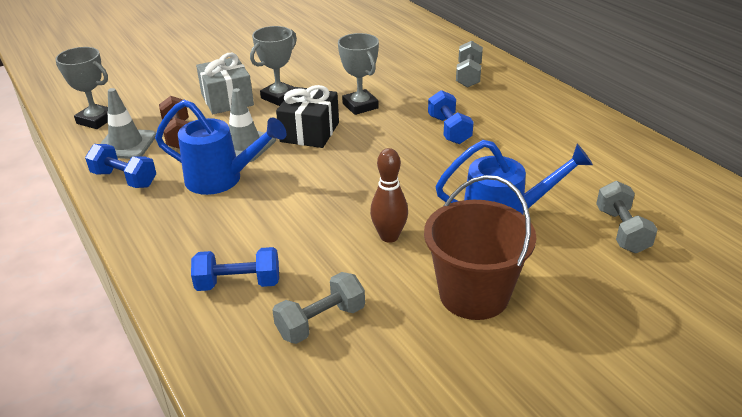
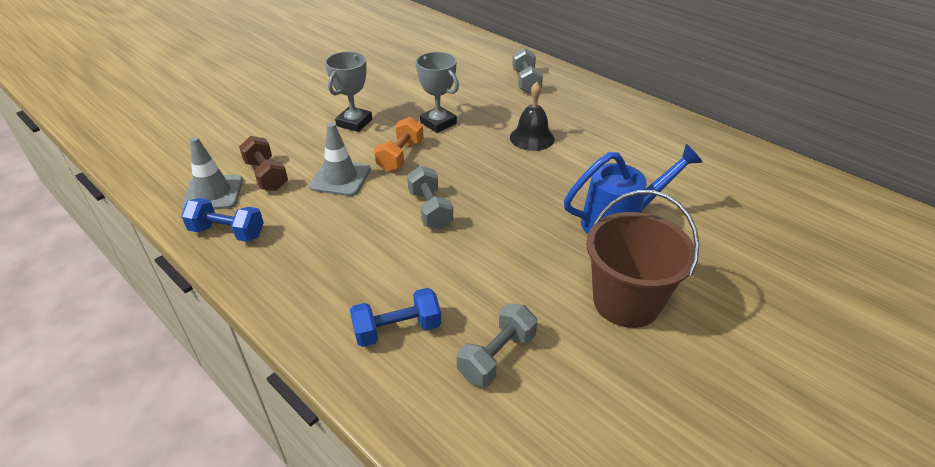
camera: 15 degrees left, 5 degrees up
(96, 120) = (168, 170): grey trophy -> none
(222, 179) = (332, 218): blue watering can -> none
(227, 99) = (302, 131): grey gift -> none
(309, 132) = (400, 156): black gift -> orange dumbbell
(389, 236) = (523, 255): brown bowling pin -> none
(449, 130) = (532, 138): blue dumbbell -> black bell
(621, 230) = (724, 217): grey dumbbell -> grey dumbbell (430, 210)

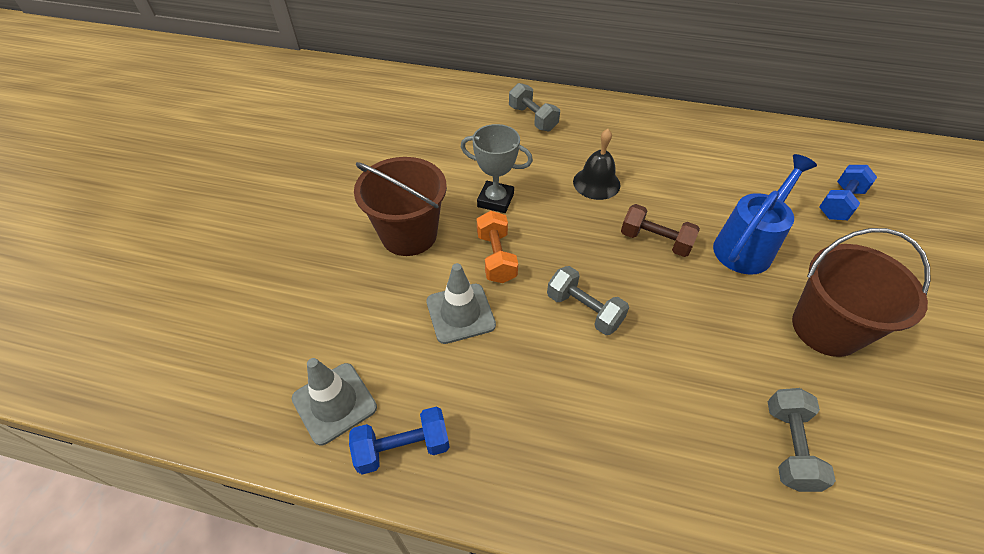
camera: 30 degrees left, 10 degrees up
(266, 175) = (375, 348): brown dumbbell -> brown dumbbell (655, 241)
(354, 123) = (409, 234): grey trophy -> brown bucket
(397, 330) = (685, 469): blue dumbbell -> blue dumbbell (839, 203)

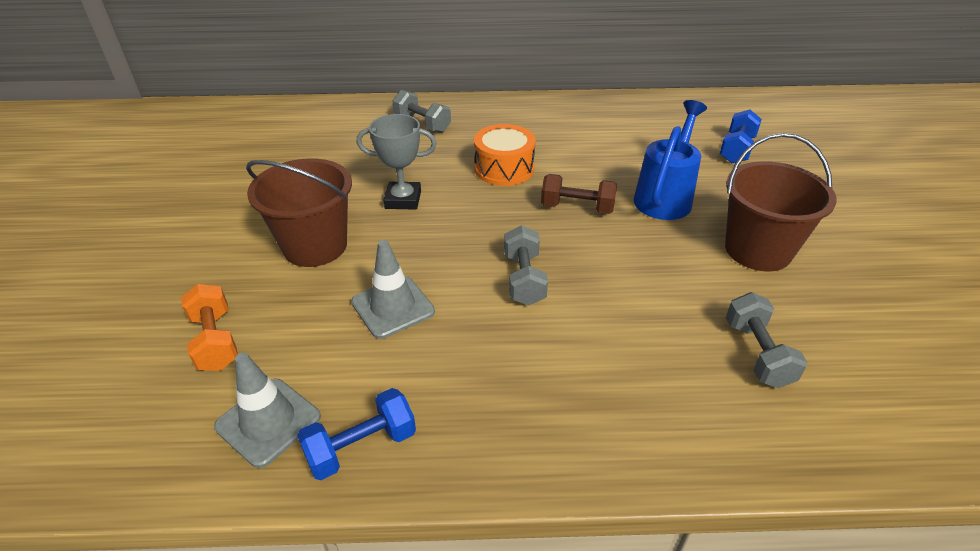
camera: 15 degrees left, 10 degrees down
(496, 257) = (418, 250): orange dumbbell -> orange dumbbell (215, 341)
(584, 310) = (524, 279): grey dumbbell -> grey dumbbell turned 60 degrees clockwise
(596, 183) = (504, 169): black bell -> orange drum

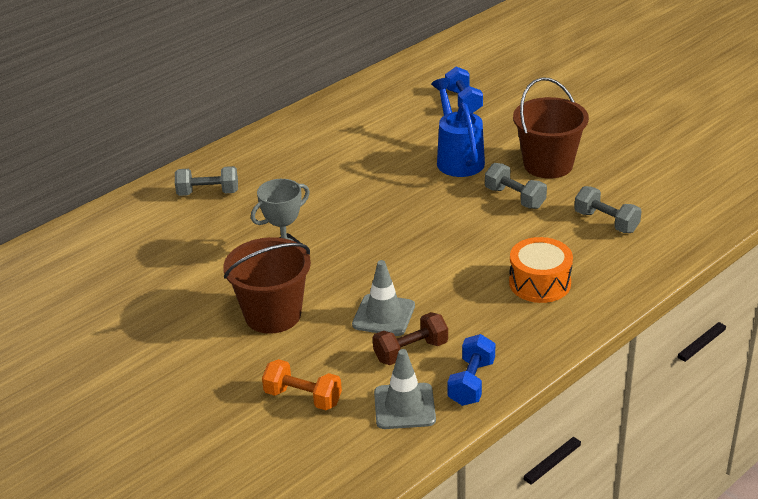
camera: 40 degrees left, 5 degrees down
(504, 169) = (325, 194): orange drum -> orange drum (539, 283)
(524, 279) = (439, 255): grey dumbbell -> grey dumbbell (515, 198)
(577, 208) = (412, 195): brown dumbbell -> brown dumbbell (411, 351)

